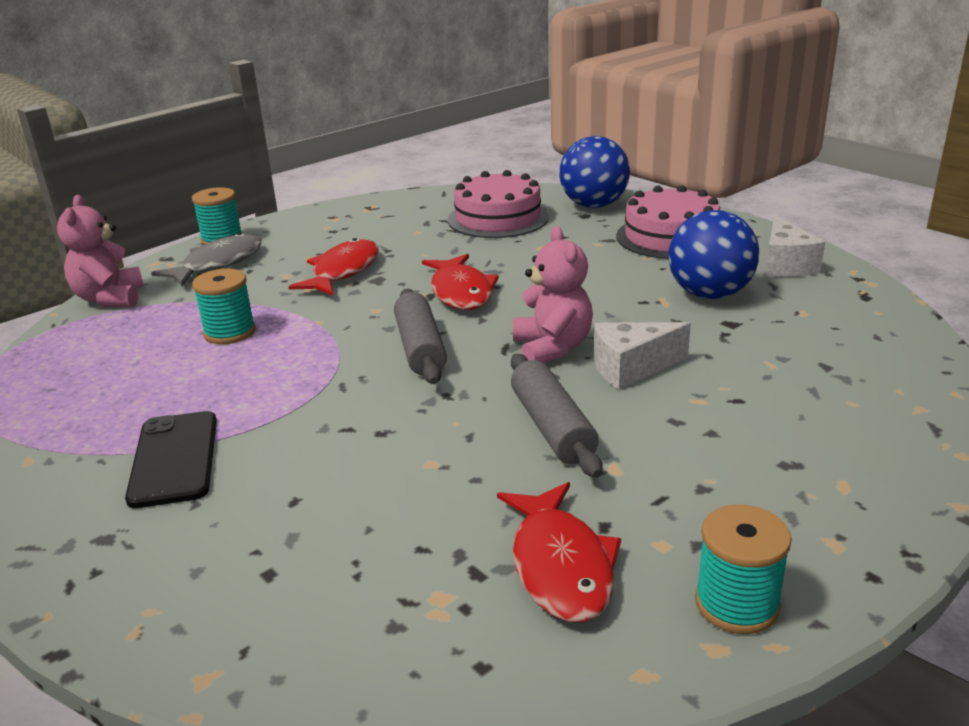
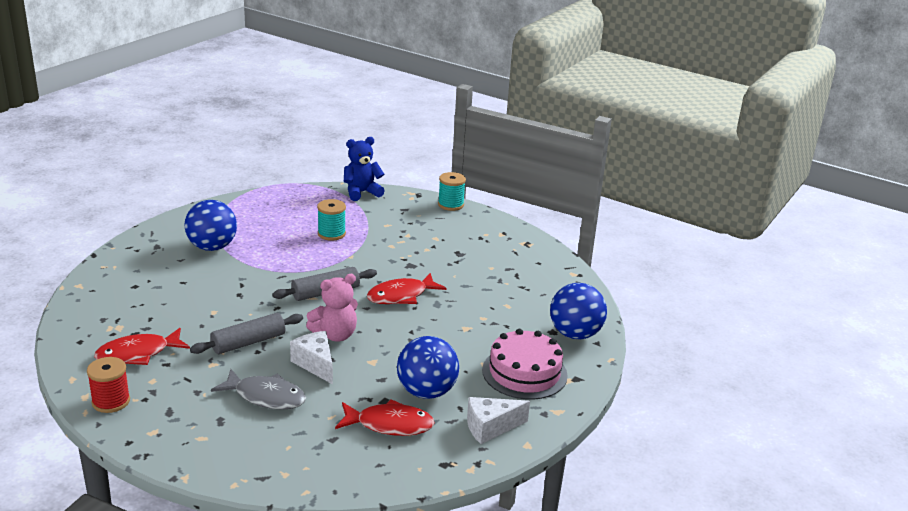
camera: 70 degrees right, 0 degrees up
(110, 299) = (361, 192): pink teddy bear -> blue teddy bear
(174, 459) = (212, 247): black phone -> blue ball
(218, 264) = (415, 211): grey fish -> grey fish (266, 396)
(343, 271) = (418, 252): red fish -> red fish (390, 424)
(498, 218) = (528, 295): pink cake -> none
(736, 604) = (111, 401): turquoise spool -> red spool

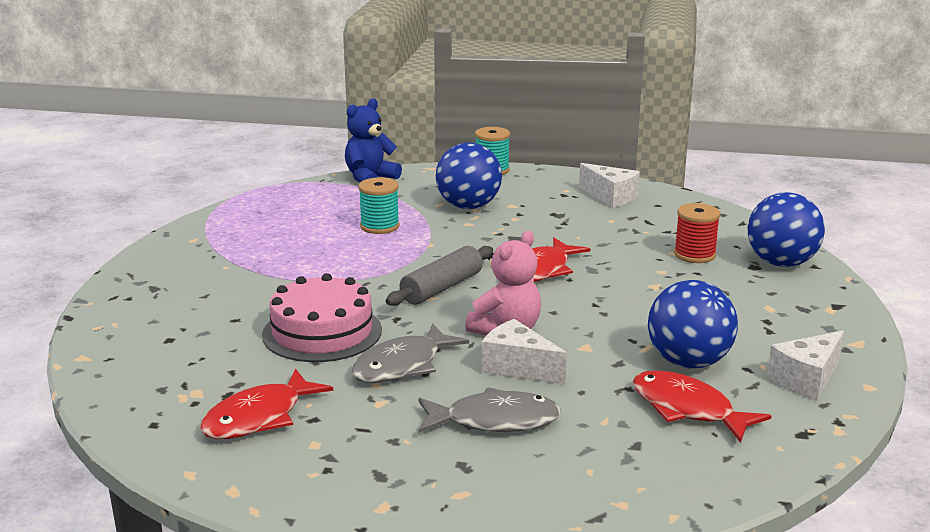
camera: 20 degrees left, 5 degrees down
(111, 401) = (280, 486): red spool -> red spool (694, 255)
(212, 247) = (235, 272): blue ball -> blue ball (468, 206)
(248, 342) = (402, 366): grey rolling pin -> grey fish
(390, 424) = (687, 409): red fish -> red fish turned 120 degrees counterclockwise
(511, 248) = (611, 197): none -> white cheese
(524, 372) = (774, 314): pink cake -> pink cake (322, 332)

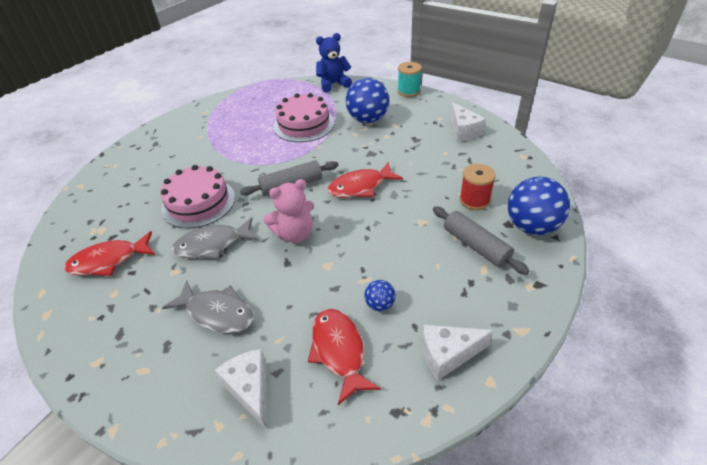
camera: 30 degrees right, 20 degrees up
(379, 226) = (304, 124): turquoise spool -> pink cake
(518, 368) = (271, 270): white cheese -> white cheese (250, 390)
(688, 362) = (380, 304): blue ball -> blue ball, size x0.48
(739, 291) = (476, 246): none -> grey rolling pin

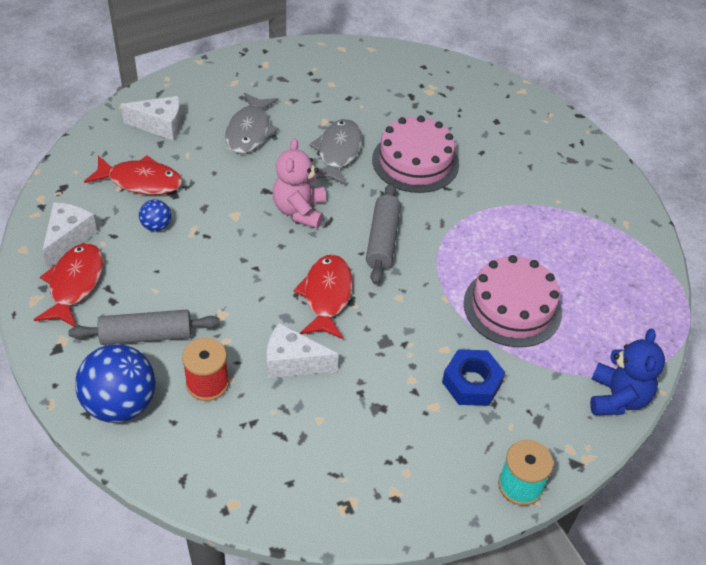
camera: 115 degrees right, 5 degrees up
(108, 261) = (377, 88): red fish -> red fish (74, 284)
(217, 313) = (250, 131): grey fish -> grey fish turned 45 degrees counterclockwise
(368, 119) = (472, 383): blue ball -> blue nut
(463, 131) = (349, 477): white cheese -> white cheese (293, 362)

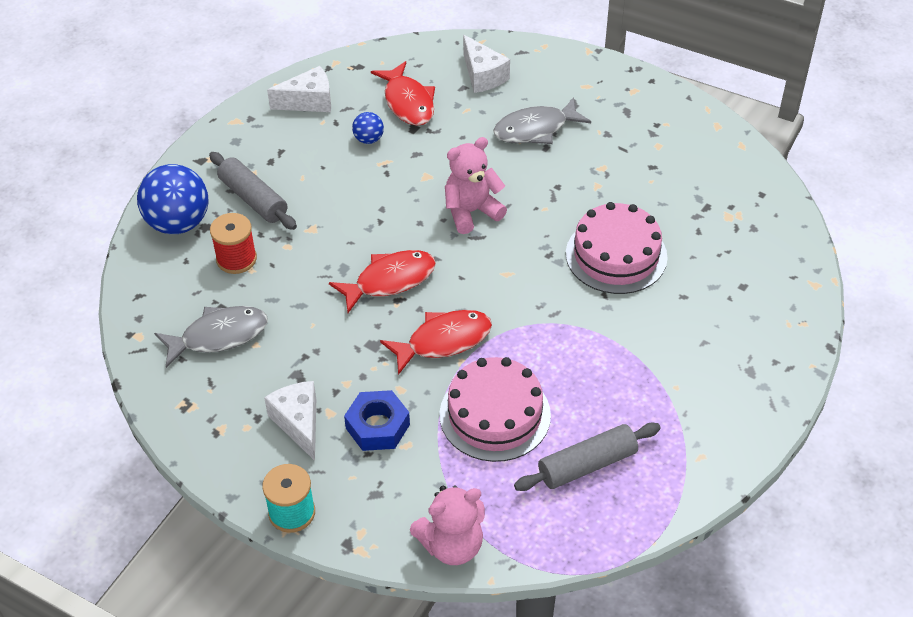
camera: 60 degrees right, 0 degrees up
(74, 284) = (268, 132): red fish -> red fish (443, 341)
(293, 362) = (300, 297): white cheese -> white cheese (299, 423)
(338, 152) = (570, 198): grey fish -> grey fish (219, 336)
(382, 240) = (490, 283): grey rolling pin -> grey rolling pin (587, 464)
(617, 398) = (452, 545): blue teddy bear -> pink teddy bear

